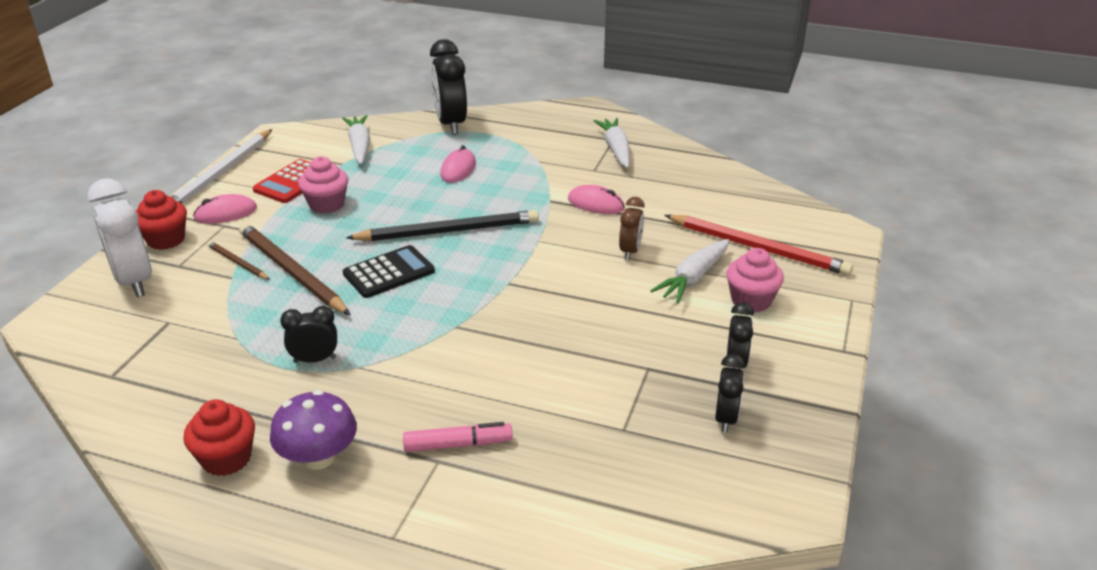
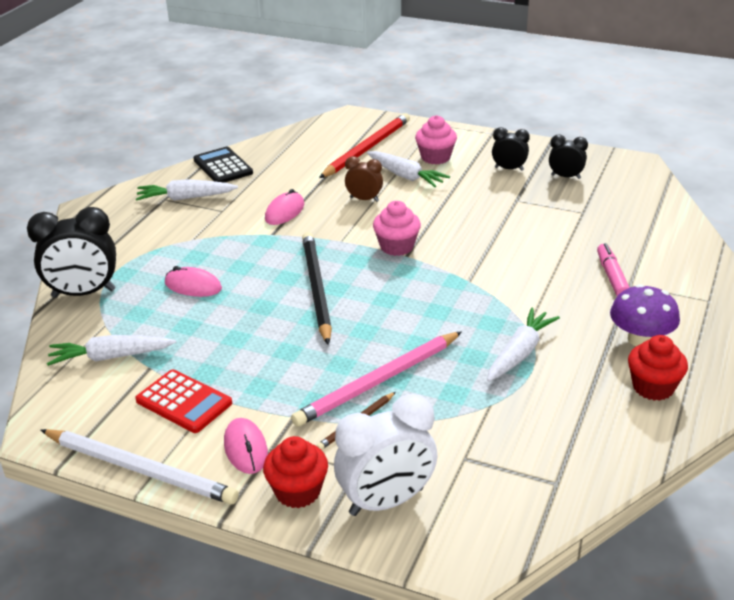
camera: 85 degrees left, 0 degrees up
(291, 272) = (378, 382): brown pencil -> pink pencil
(314, 360) = (520, 353): black clock -> white carrot
(327, 204) = (244, 370): pink cupcake -> pink cupcake (397, 246)
(389, 272) = (385, 320): black calculator -> black calculator (223, 166)

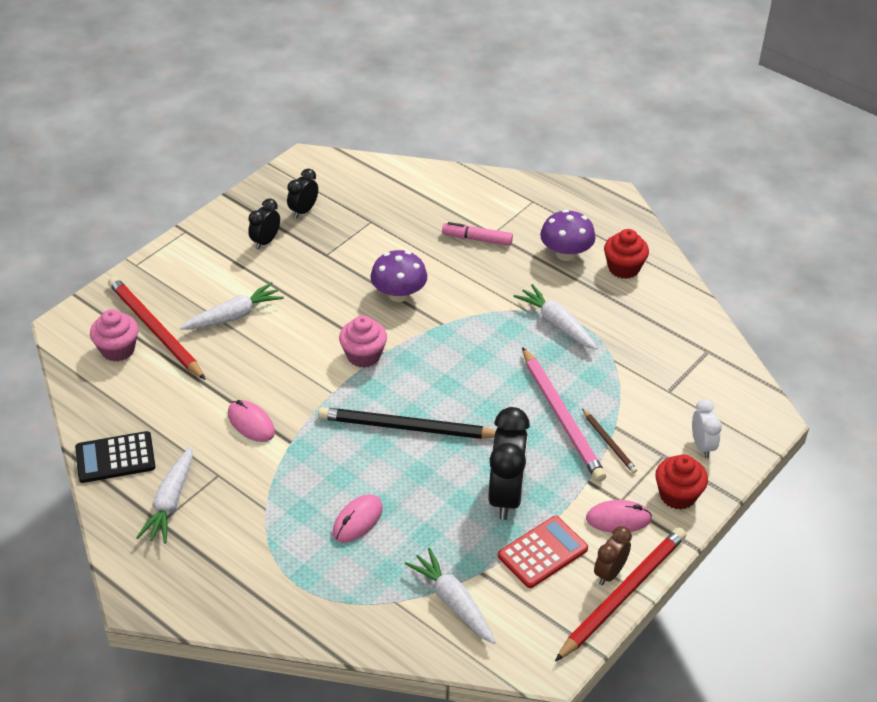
camera: 75 degrees left, 10 degrees up
(83, 293) = (327, 616): black clock -> black clock (506, 496)
(110, 357) = (453, 601): white carrot -> white carrot turned 135 degrees clockwise
(140, 469) = (623, 594): white pencil -> red pencil
(364, 199) = (262, 357): brown clock -> brown clock (609, 573)
(386, 501) = (702, 446): white clock -> white clock, size x0.55
(435, 157) = (209, 284): pink cupcake -> pink cupcake (118, 349)
(492, 248) = (399, 294): none -> purple mushroom

